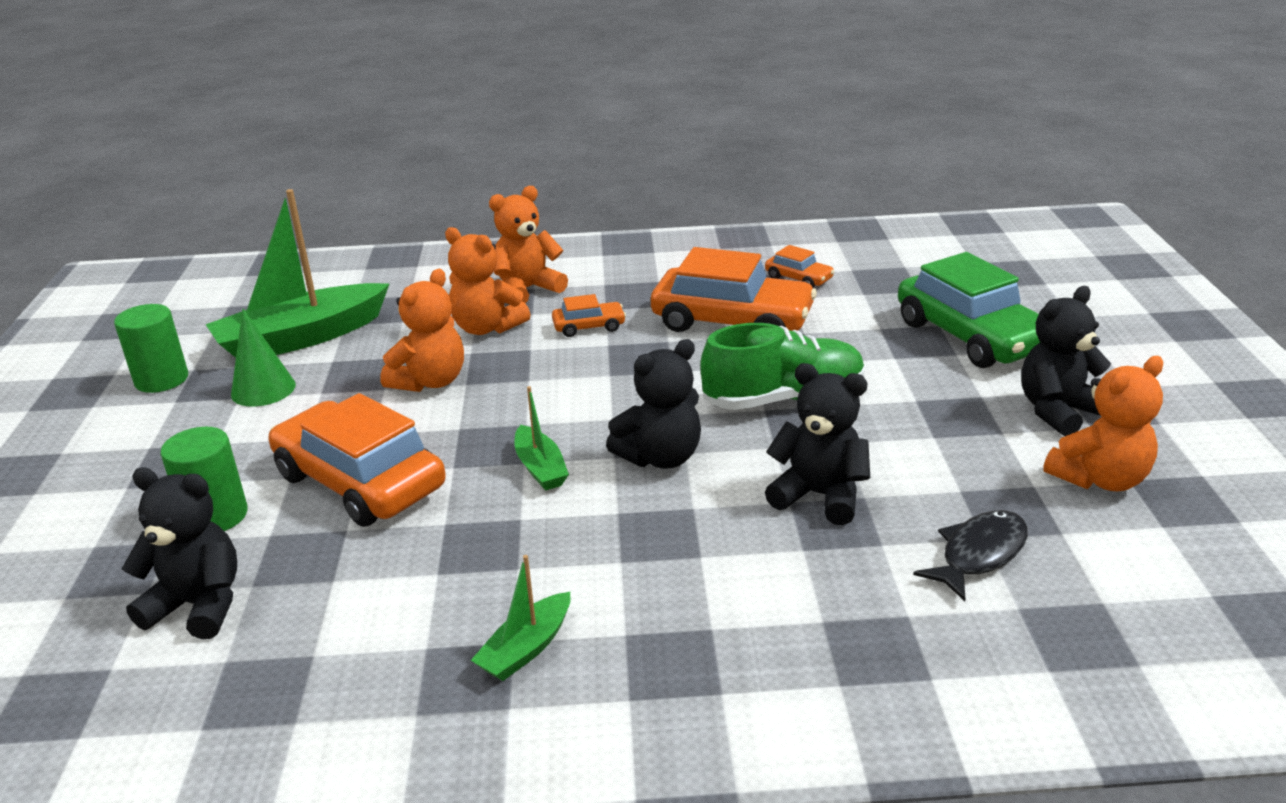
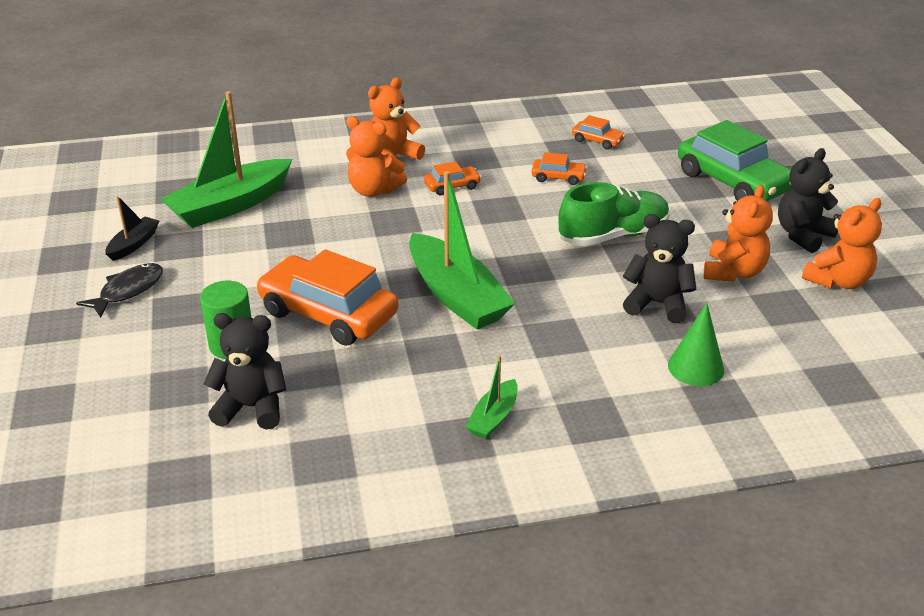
camera: 10 degrees left, 5 degrees up
(161, 380) = (133, 244): green cylinder -> black boat
(263, 389) = (220, 248): green cone -> green cone (695, 367)
(430, 382) = (348, 235): orange teddy bear -> orange teddy bear (733, 272)
(540, 468) = (456, 296): green boat -> green boat, size x2.09
(660, 457) = (539, 283): black teddy bear -> none
(732, 321) = (558, 177): orange car -> orange car, size x0.46
(979, 554) = (770, 336): black fish -> black fish (128, 290)

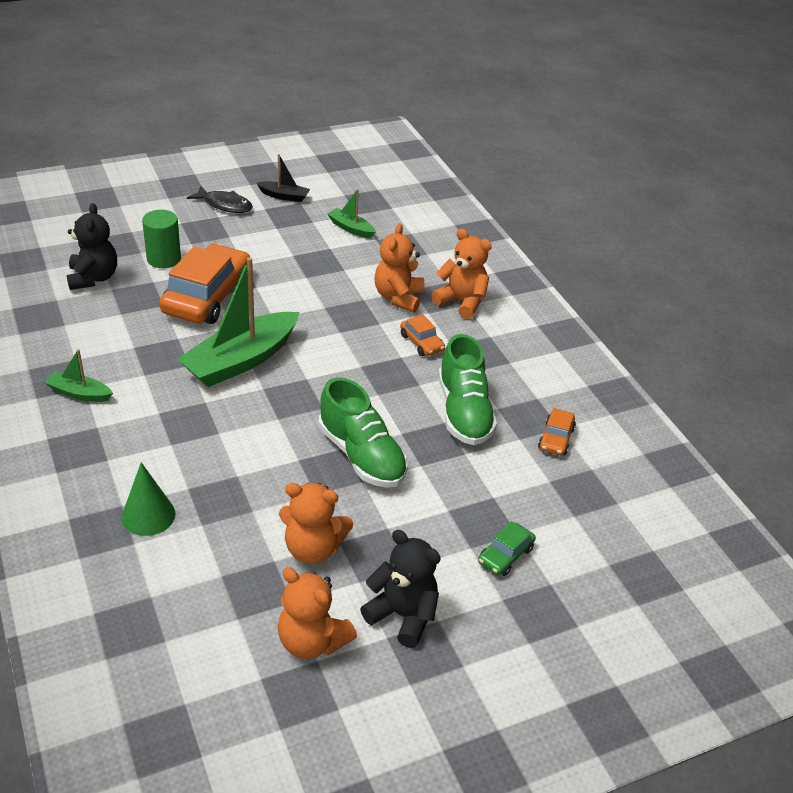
camera: 75 degrees right, 5 degrees up
(230, 205) = (351, 228): green boat -> green boat, size x0.48
(558, 177) = (464, 412): orange car -> green shoe
(657, 304) = (247, 489): black teddy bear -> none
(733, 182) = (505, 555): green car -> green car, size x0.46

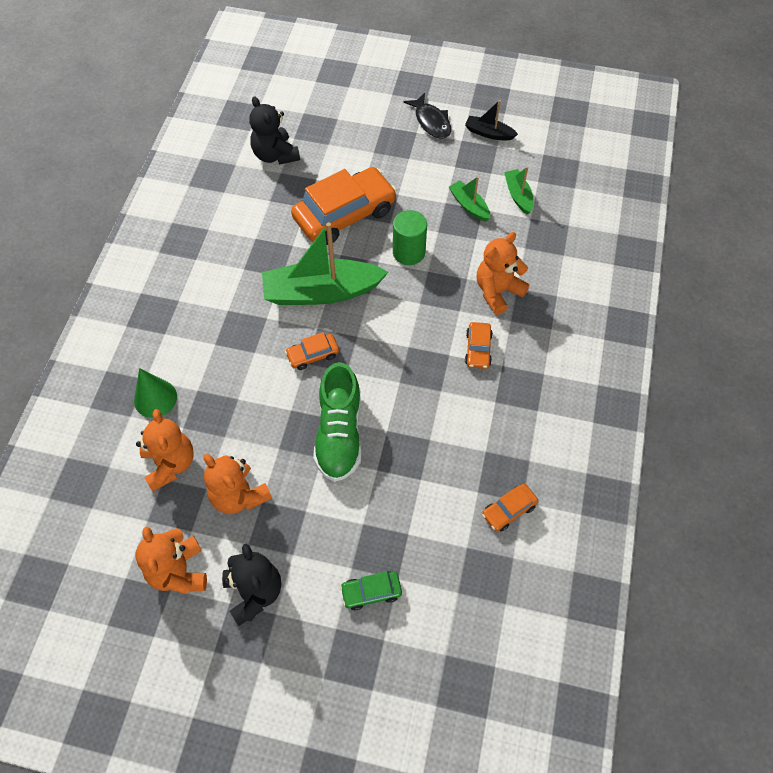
camera: 40 degrees right, 20 degrees up
(79, 393) = (188, 263): green boat -> green boat (469, 205)
(93, 278) = (275, 155): black teddy bear -> black teddy bear turned 120 degrees clockwise
(164, 259) = (340, 159): green cylinder -> green cylinder (409, 252)
(279, 410) = (313, 355): none -> orange car
(284, 196) = (489, 133): black boat -> black boat turned 150 degrees clockwise
(461, 302) = (549, 324): orange teddy bear -> orange teddy bear (170, 464)
(464, 412) = (454, 439): green shoe -> none

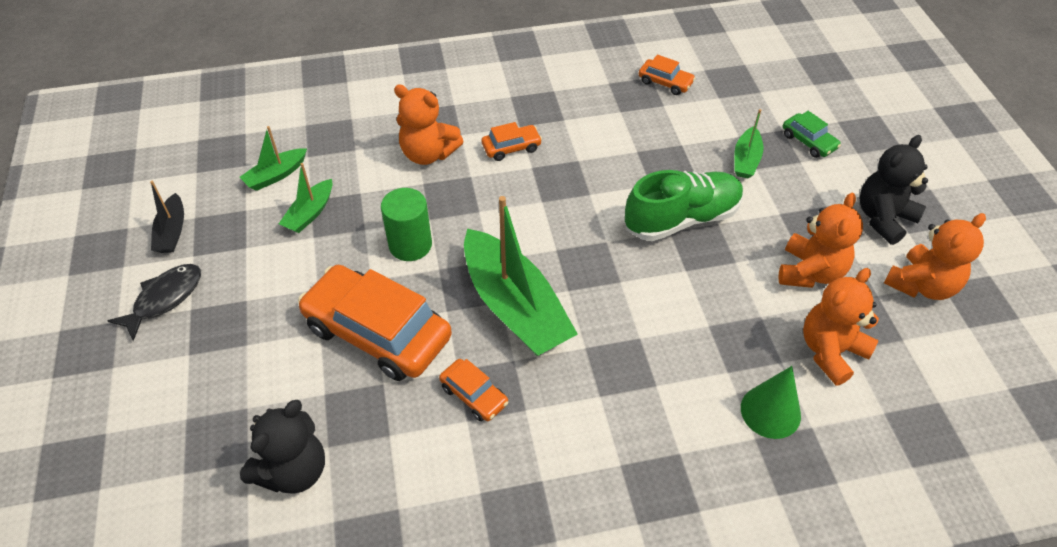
camera: 115 degrees left, 10 degrees down
(313, 355) = (606, 279): orange car -> orange car (474, 395)
(376, 521) = (746, 160): none -> green boat

